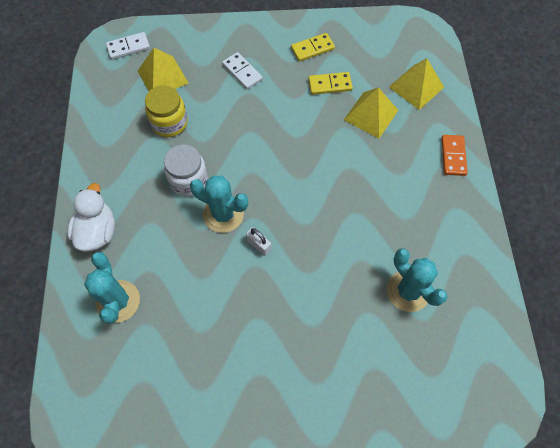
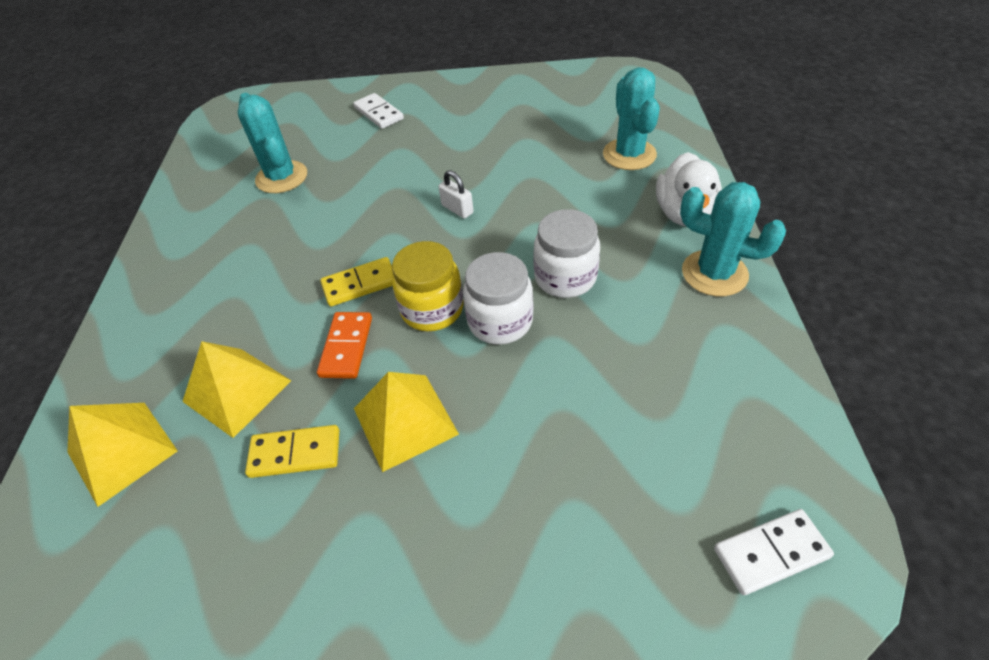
camera: 175 degrees left, 15 degrees down
(162, 77) = (659, 467): yellow pyramid -> yellow pyramid (405, 421)
(169, 123) = (618, 366): yellow jar -> yellow jar (432, 309)
(223, 214) = (507, 238): turquoise cactus -> turquoise cactus (714, 273)
(230, 151) = (500, 321): none -> white jar
(242, 72) = (480, 482): white domino -> white domino (379, 113)
(312, 48) = (309, 552): yellow domino -> yellow domino (360, 284)
(453, 156) = (133, 324): orange domino -> orange domino (346, 347)

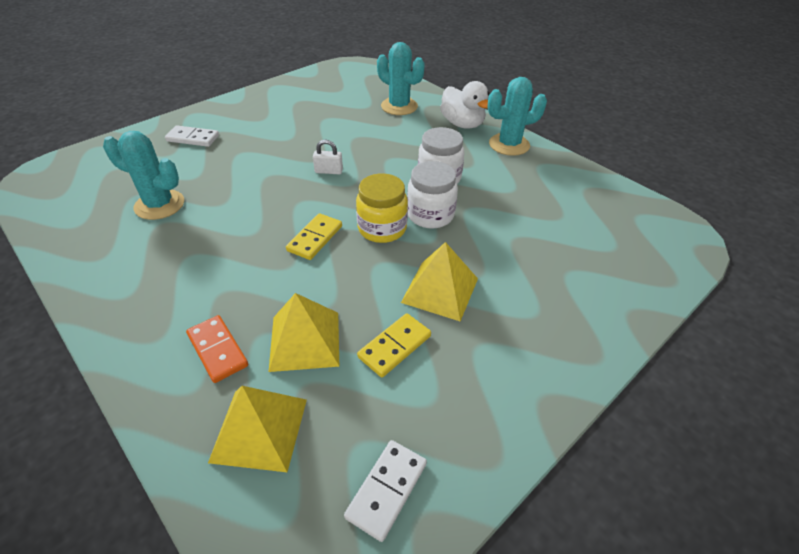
camera: 45 degrees left, 5 degrees down
(346, 347) = (352, 275): orange domino -> orange domino (217, 350)
(770, 552) = (662, 242): white domino -> white domino (386, 490)

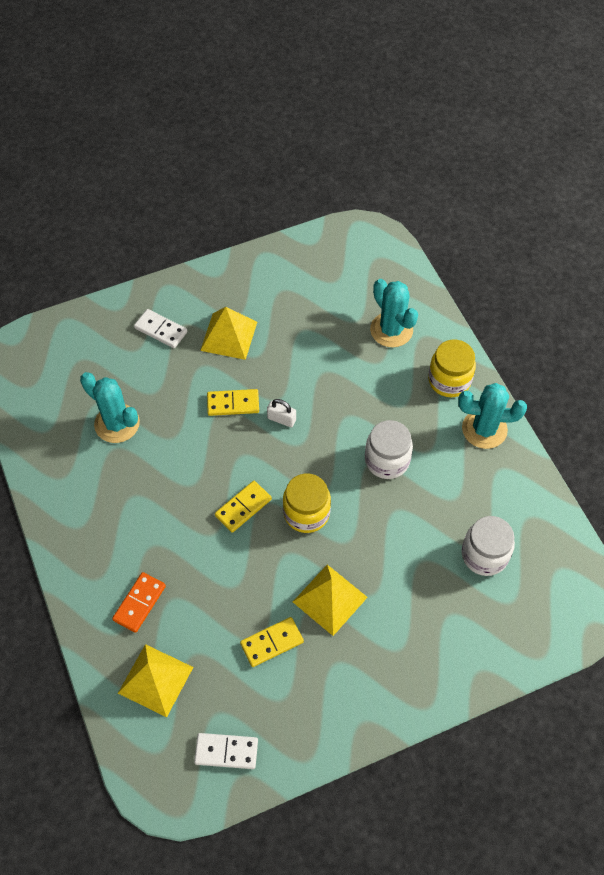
camera: 20 degrees right, 15 degrees up
(217, 350) = (139, 603): orange domino -> orange domino turned 45 degrees clockwise
(278, 170) = (233, 404): none -> yellow domino
(304, 340) = (205, 615): yellow pyramid -> yellow pyramid (228, 336)
(386, 490) = (226, 751): white domino -> white domino turned 45 degrees clockwise
(430, 215) = (357, 509): white jar -> white jar (484, 555)
(462, 124) = (449, 380): white duck -> yellow jar

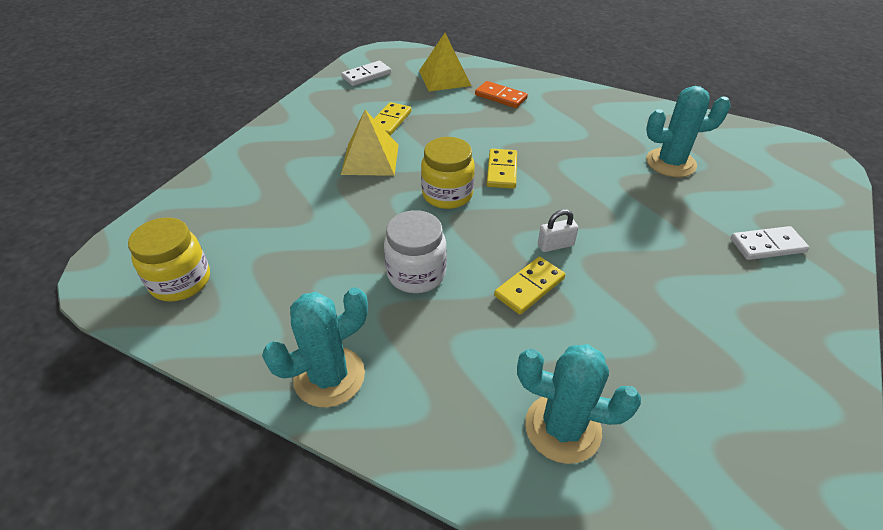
camera: 140 degrees right, 15 degrees down
(139, 603) = (500, 97): orange domino -> orange domino turned 45 degrees counterclockwise
(228, 336) = (709, 283): yellow pyramid -> none
(233, 404) = (612, 230): yellow domino -> yellow domino (529, 287)
(449, 380) = (423, 410): yellow jar -> yellow jar (181, 281)
(484, 555) = (249, 254): white jar -> none

